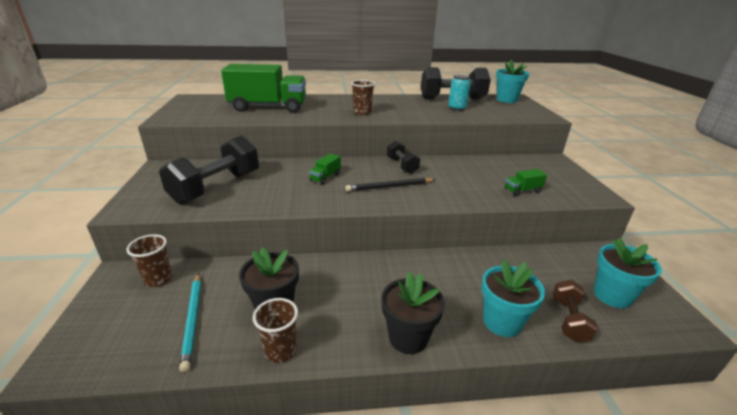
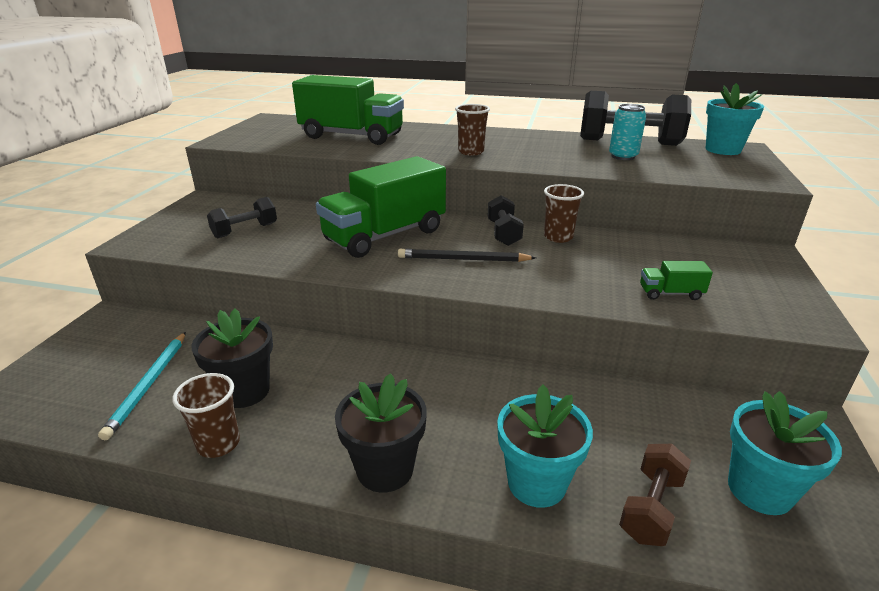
camera: 20 degrees right, 0 degrees up
(158, 279) = (143, 331): brown cup -> brown cup (558, 237)
(216, 187) = (245, 231): black dumbbell -> black dumbbell, size x0.54
(325, 177) = (385, 235): green truck -> green truck, size x2.47

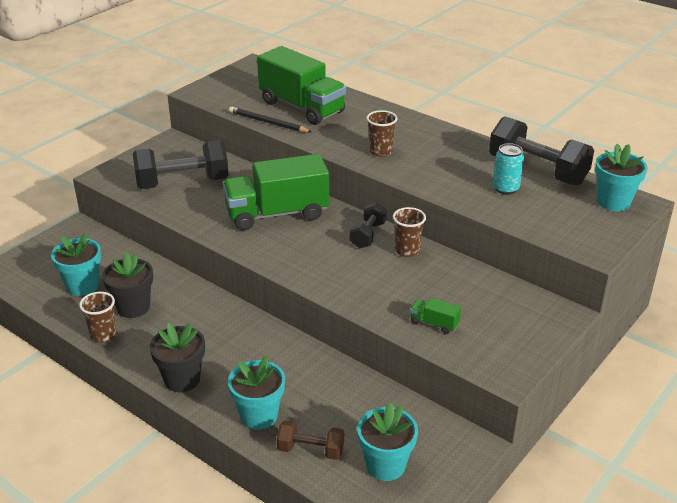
camera: 25 degrees right, 5 degrees up
(149, 385) = (82, 286): turquoise pencil -> turquoise flower pot
(245, 231) = (182, 183): black dumbbell -> black dumbbell, size x1.87
(463, 259) = (314, 252): black pencil -> black pencil (268, 122)
(651, 507) = (310, 450): brown dumbbell -> brown dumbbell turned 45 degrees clockwise

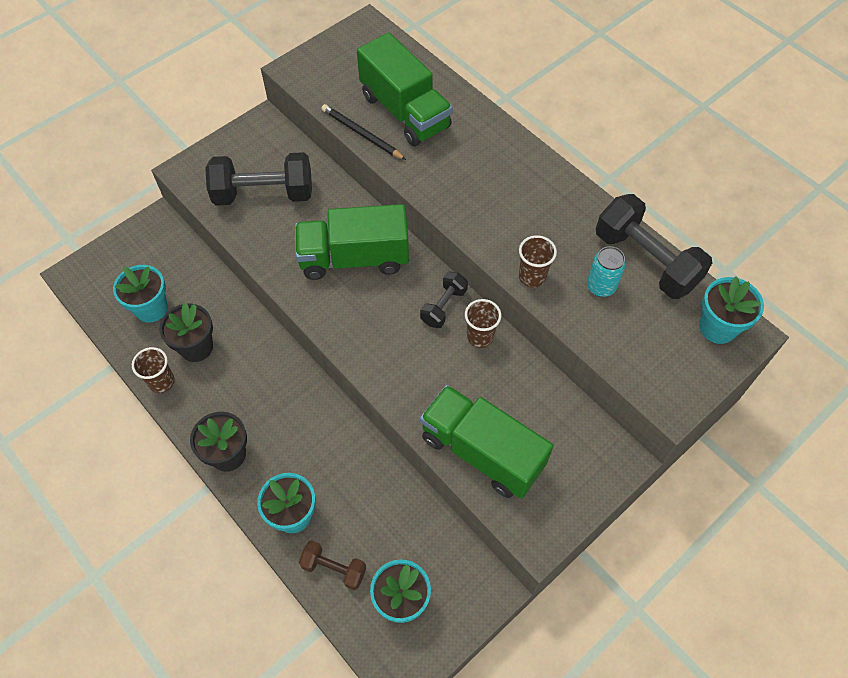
camera: 10 degrees right, 25 degrees up
(380, 152) = (476, 203): brown cup -> brown cup (532, 277)
(434, 323) = (482, 451): green truck -> green truck, size x2.47

